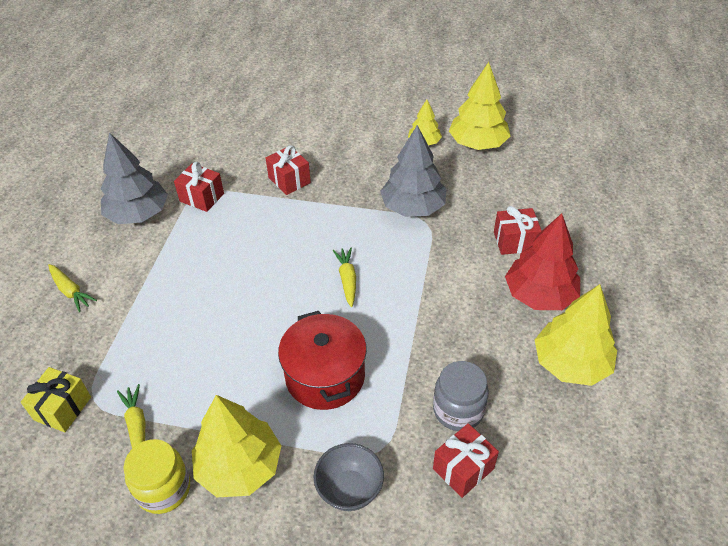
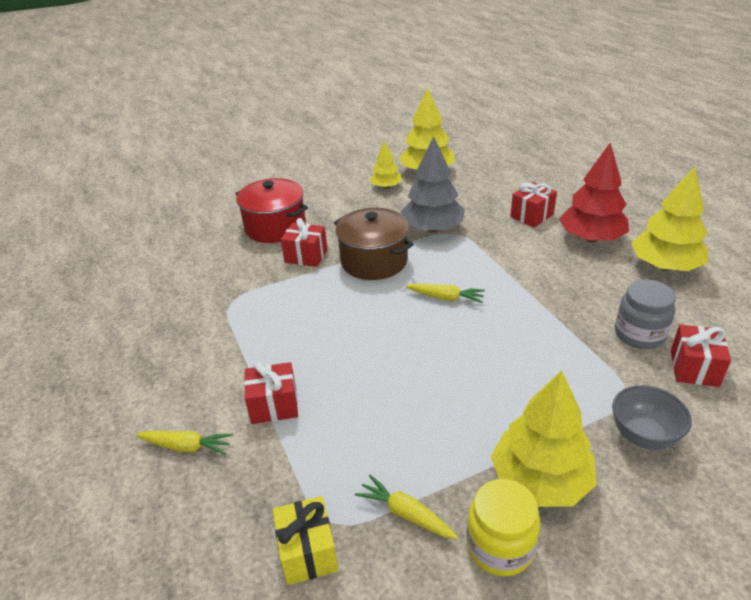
camera: 35 degrees left, 10 degrees down
(138, 214) = (185, 347): grey tree -> none
(202, 197) = (237, 304): red gift -> red gift (274, 405)
(325, 376) = (518, 371): red pot -> red pot (275, 227)
(332, 213) = (374, 261): none -> brown pot
(347, 280) = (446, 298): yellow carrot -> yellow carrot turned 150 degrees clockwise

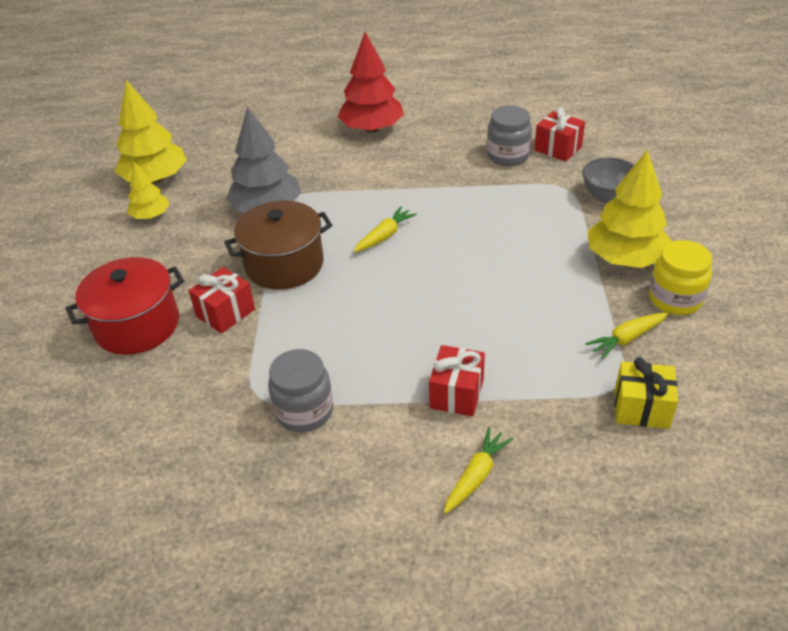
camera: 65 degrees left, 5 degrees up
(224, 328) = (304, 411): none -> grey jar
(531, 216) = (307, 145): red gift -> none
(665, 266) = (439, 112): yellow tree -> none

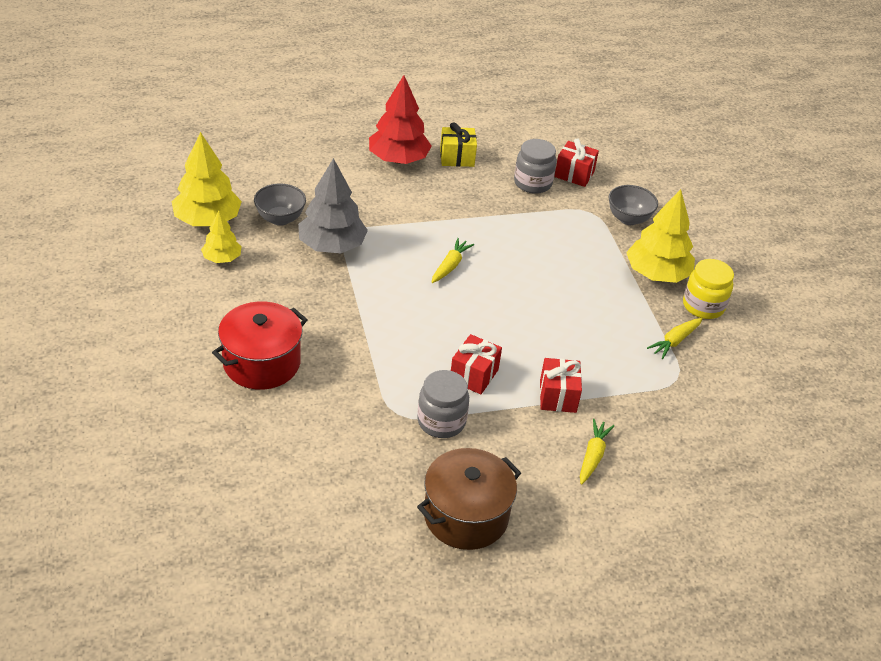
camera: 20 degrees left, 0 degrees up
(225, 313) = (337, 345): red gift -> red gift (474, 375)
(227, 180) = (280, 219): none -> grey bowl
(284, 264) = (371, 298): brown pot -> brown pot (466, 516)
(641, 408) = (699, 394): yellow gift -> yellow gift (457, 158)

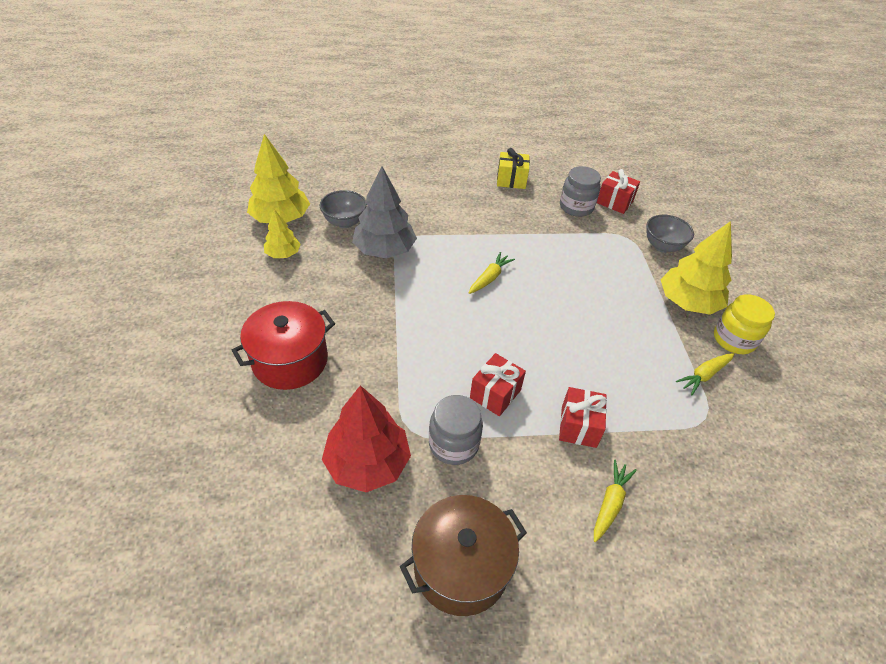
camera: 10 degrees right, 5 degrees up
(398, 159) = (460, 178): red tree -> red tree (368, 463)

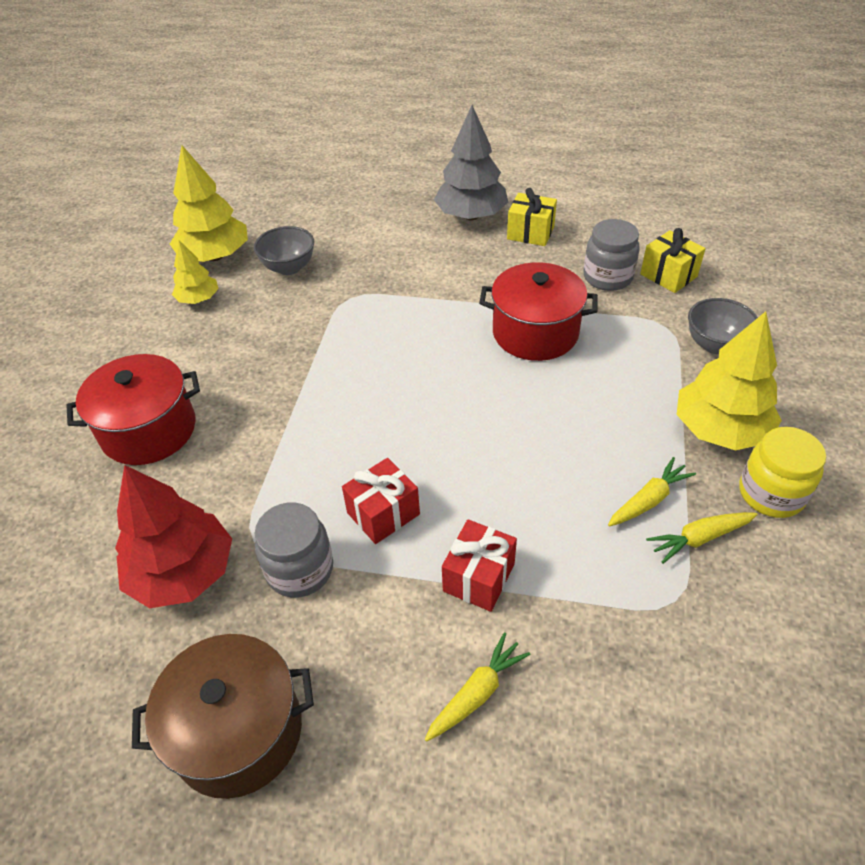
camera: 20 degrees right, 0 degrees up
(384, 250) = (322, 308): grey tree -> grey tree (471, 216)
(489, 278) = (443, 359): yellow carrot -> yellow carrot (648, 500)
(544, 251) = (535, 333): none -> red pot
(614, 202) = (668, 275): red gift -> yellow gift

